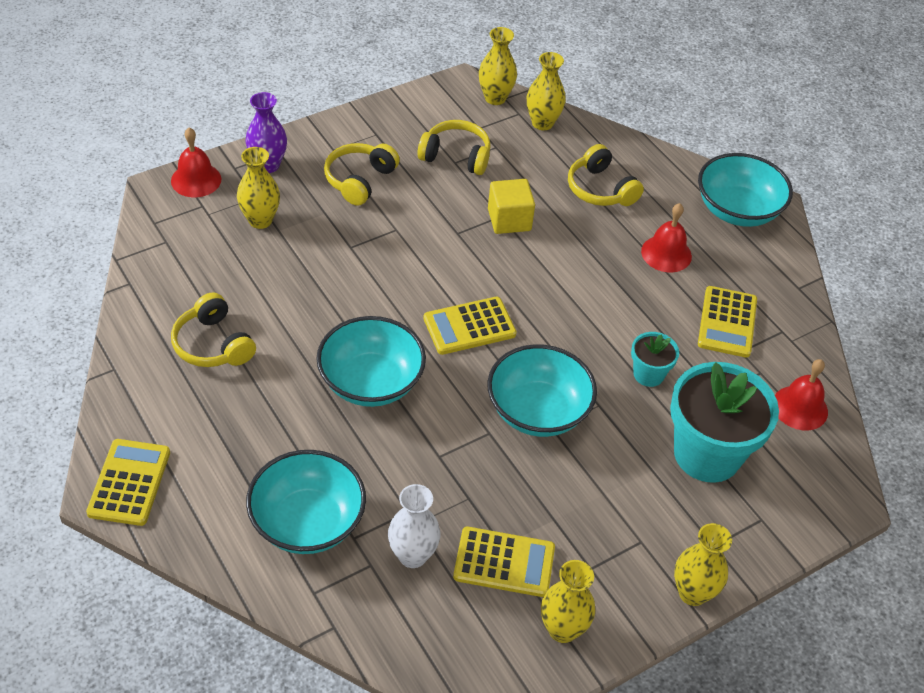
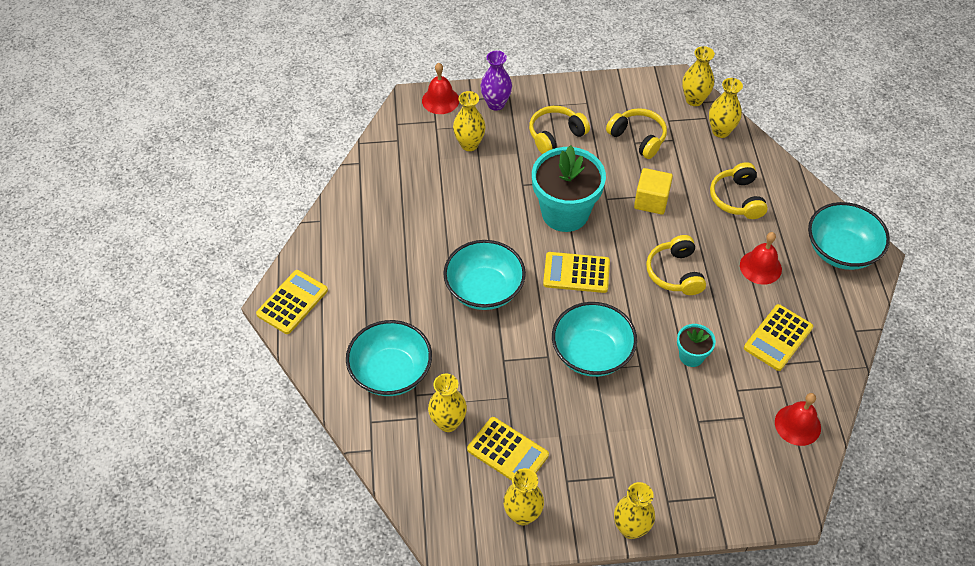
camera: 30 degrees right, 5 degrees up
(213, 344) = (392, 225): yellow headphones -> yellow headphones (675, 273)
(412, 555) = (448, 422): white vase -> yellow vase
(707, 454) = (701, 432): turquoise flower pot -> turquoise flower pot (565, 213)

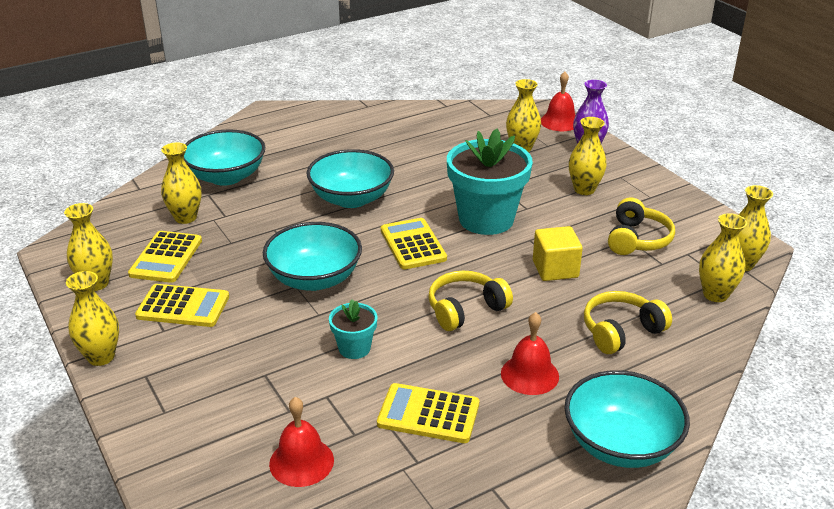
camera: 65 degrees right, 20 degrees down
(292, 302) = (272, 117): yellow calculator -> yellow calculator (183, 306)
(555, 135) = (584, 189): yellow headphones -> yellow vase

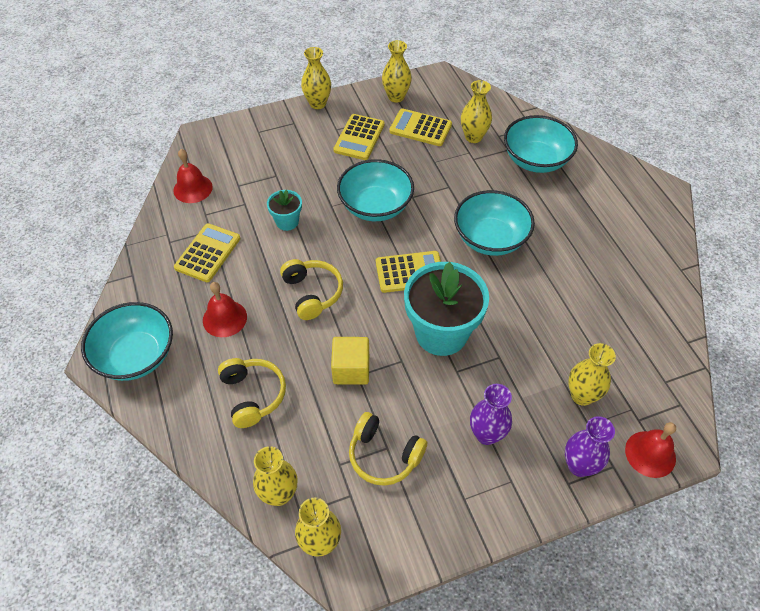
camera: 100 degrees right, 20 degrees up
(584, 189) = (486, 434): yellow vase -> purple vase

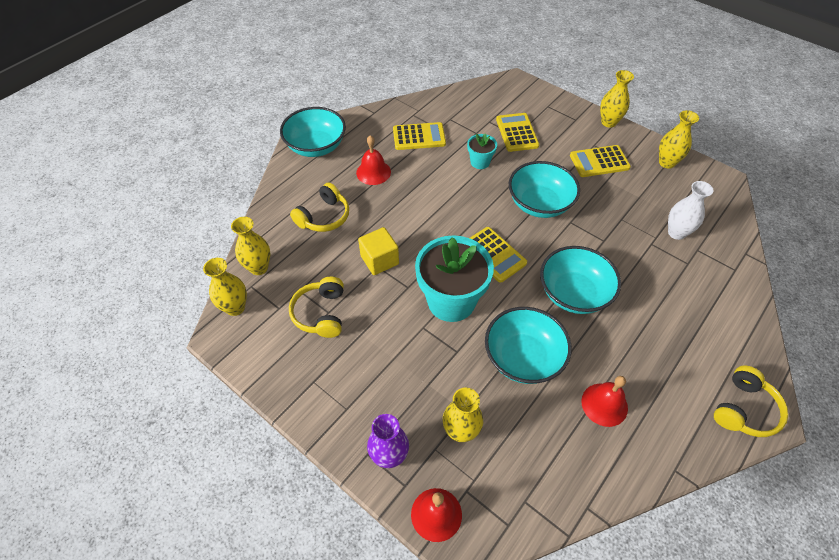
camera: 60 degrees right, 0 degrees up
(193, 188) = (466, 102): red bell -> red bell (604, 404)
(312, 293) = (428, 207): yellow headphones -> yellow headphones (744, 409)
(420, 128) = (649, 193): yellow calculator -> yellow calculator (517, 133)
(473, 137) = (676, 233): yellow vase -> white vase
(486, 434) = (378, 373): purple vase -> none
(536, 160) = (696, 289): turquoise bowl -> turquoise bowl (523, 358)

